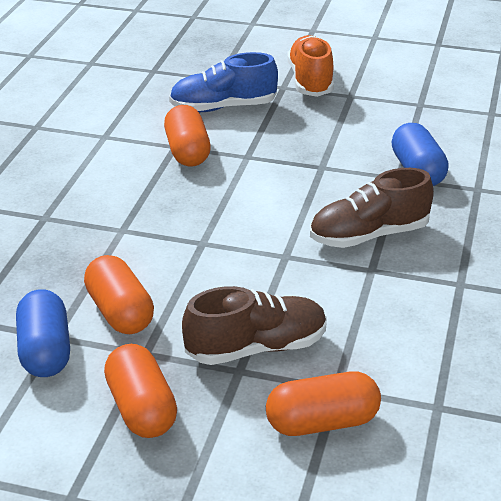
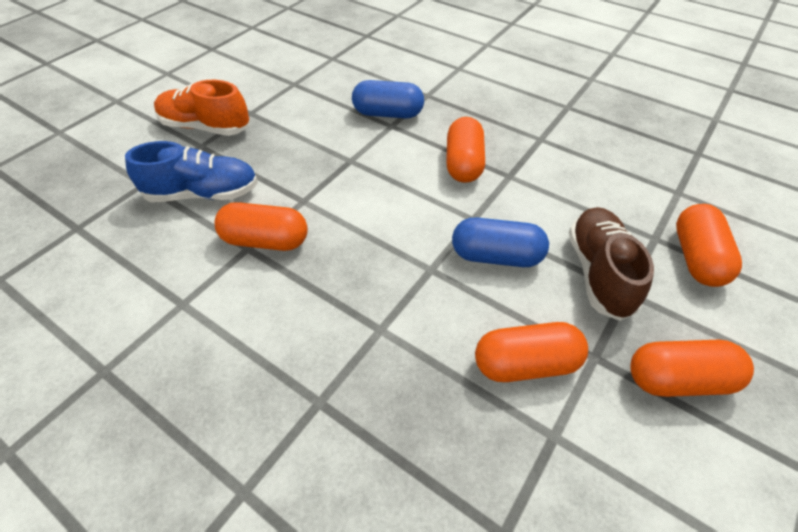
camera: 70 degrees left, 15 degrees up
(45, 351) = (579, 452): blue capsule -> blue capsule (496, 256)
(223, 107) = (203, 194): blue shoe -> blue shoe turned 105 degrees counterclockwise
(369, 235) = (463, 163): brown shoe -> orange capsule

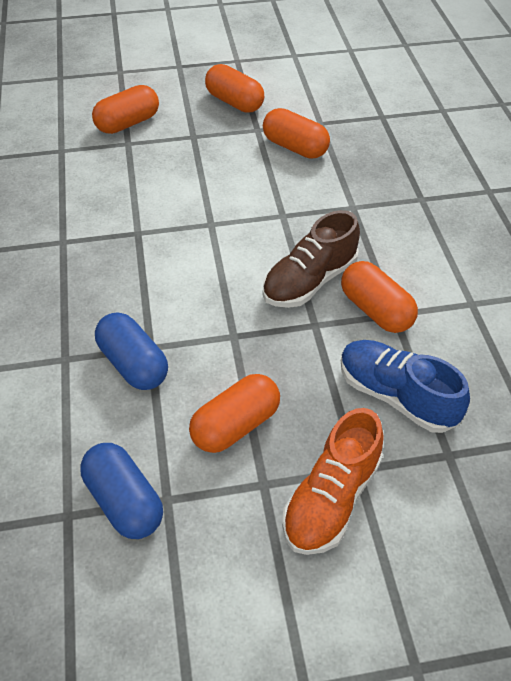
camera: 135 degrees left, 0 degrees up
(205, 127) = (331, 498): orange shoe -> orange shoe turned 60 degrees clockwise
(463, 163) = (152, 265): orange capsule -> orange capsule (235, 425)
(496, 256) = (233, 195): blue capsule -> blue capsule (124, 501)
(599, 272) = (190, 151): brown shoe -> brown shoe (309, 281)

